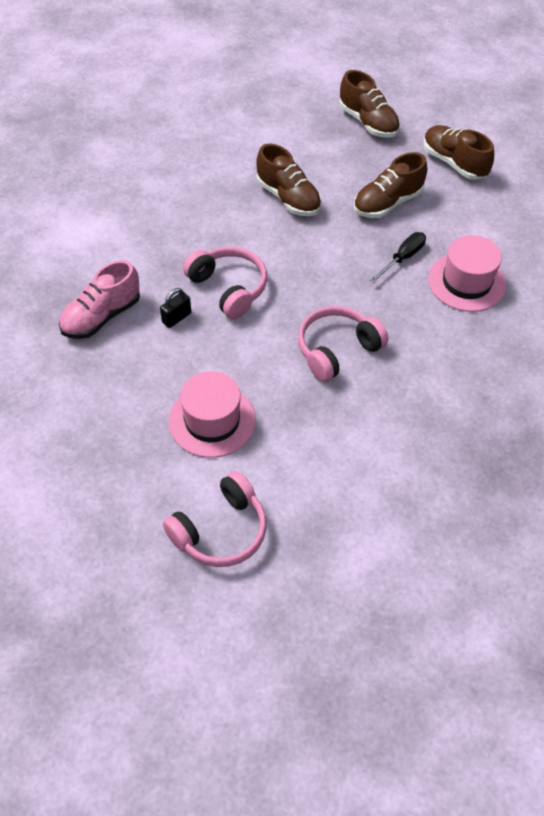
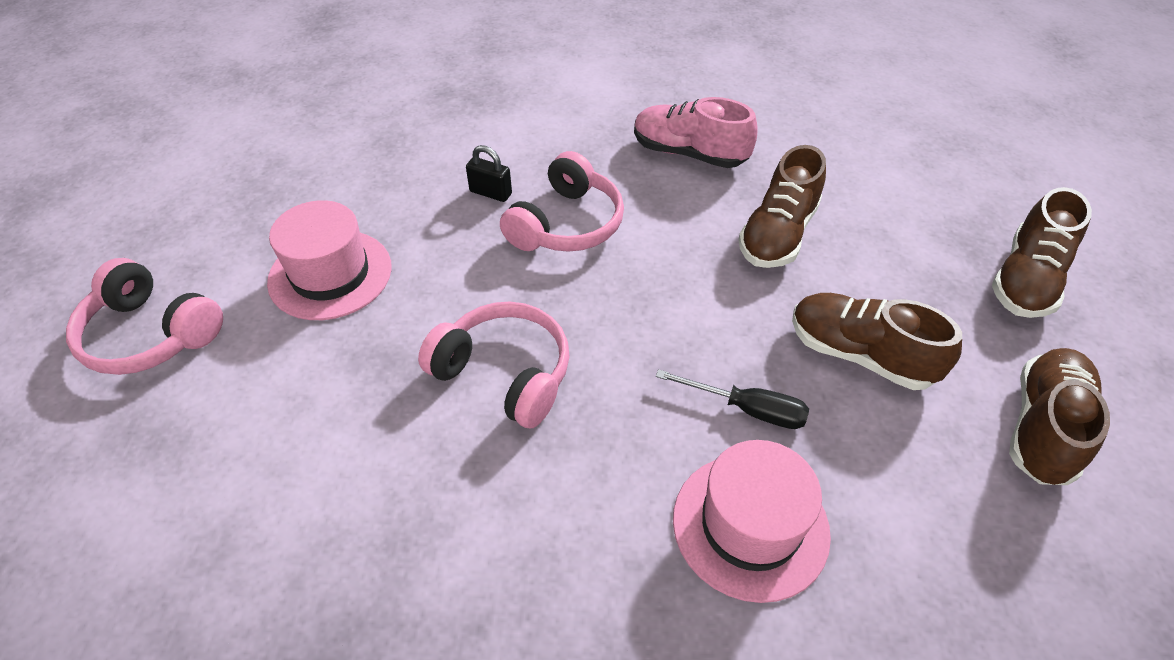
camera: 70 degrees right, 5 degrees down
(101, 316) = (464, 133): pink shoe -> pink shoe (689, 153)

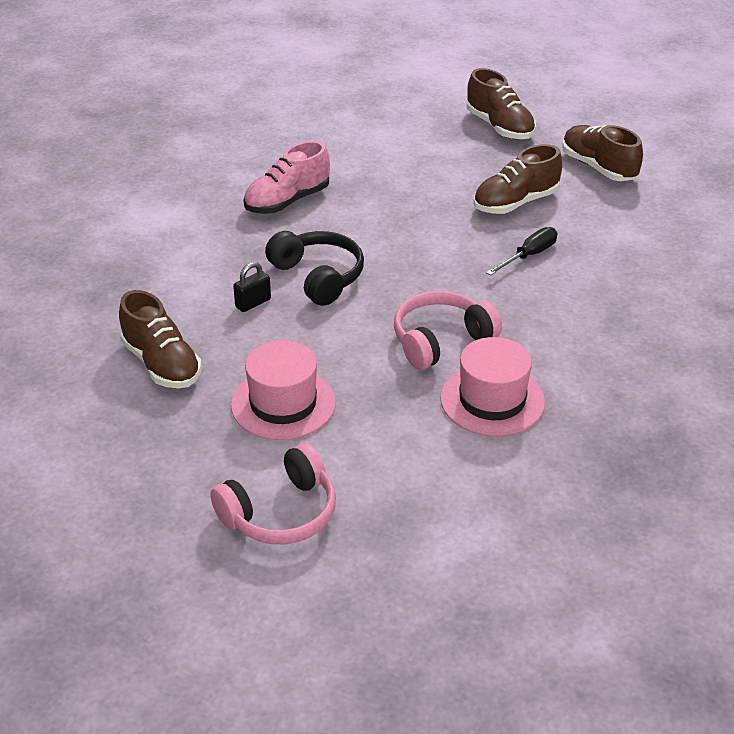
camera: 65 degrees left, 10 degrees down
(566, 224) = (318, 277): pink headphones -> black headphones
(750, 525) = (604, 281): pink hat -> pink hat (492, 400)
(777, 234) = (398, 194): brown shoe -> brown shoe (162, 364)

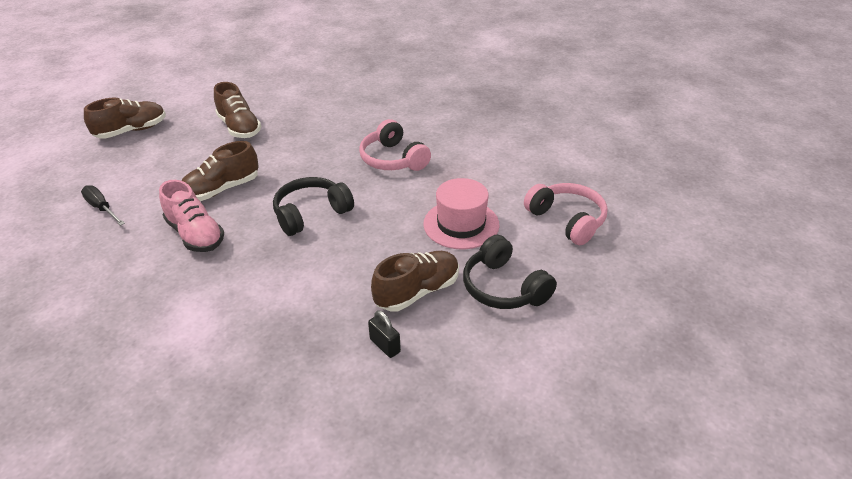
camera: 90 degrees left, 0 degrees up
(153, 436) = (503, 287): none -> black headphones
(253, 303) = (340, 246): black padlock -> black padlock (385, 345)
(492, 400) = (451, 142): pink hat -> none
(529, 255) = (304, 125): black screwdriver -> black screwdriver (102, 208)
(598, 167) = (208, 96): brown shoe -> brown shoe (221, 189)

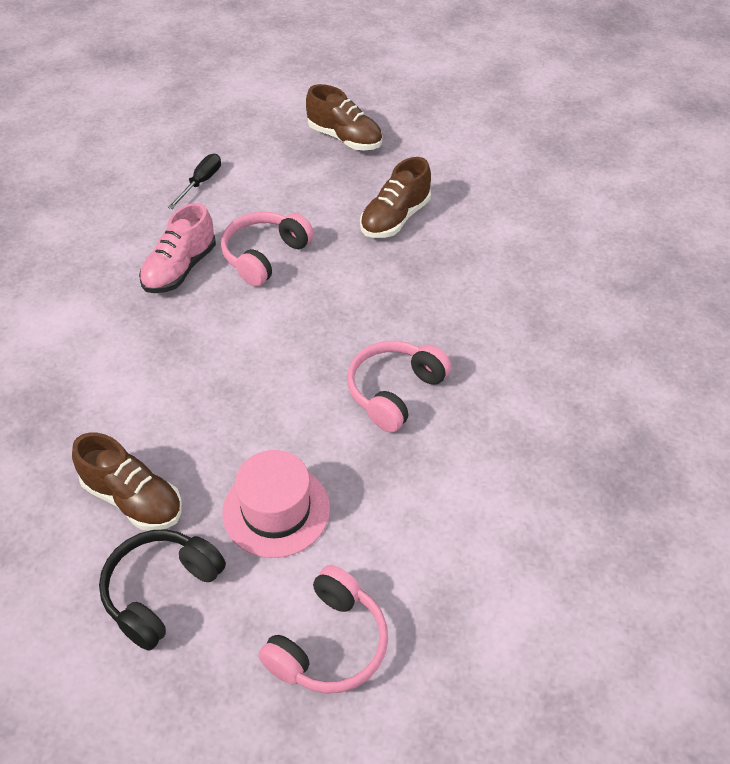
camera: 70 degrees right, 10 degrees up
(221, 189) = (265, 256): brown shoe -> pink headphones
(311, 214) = (247, 350): black headphones -> none
(385, 345) = (41, 494): black padlock -> none

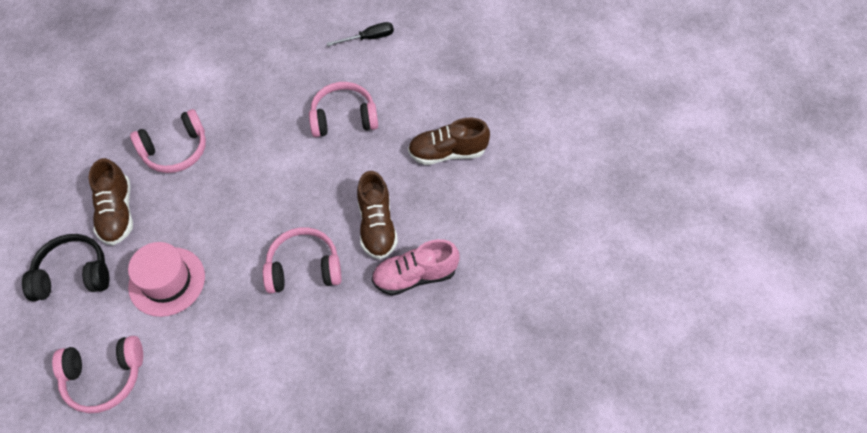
camera: 45 degrees right, 10 degrees up
(123, 399) = (176, 150): none -> pink headphones
(180, 269) = (291, 90): pink shoe -> pink shoe (415, 276)
(345, 138) = (490, 68): brown shoe -> brown shoe (377, 226)

